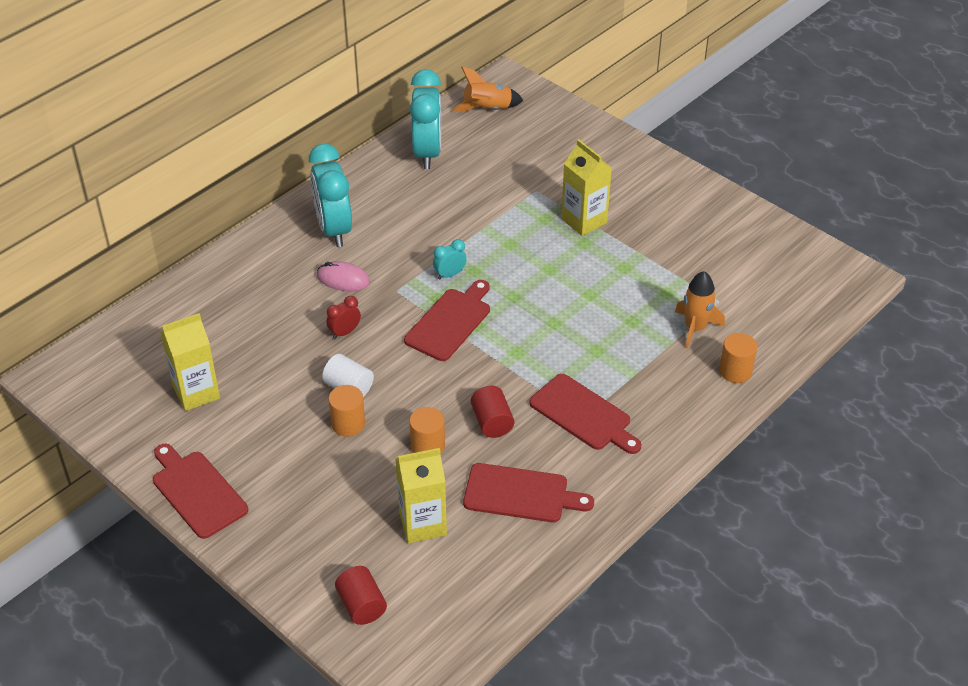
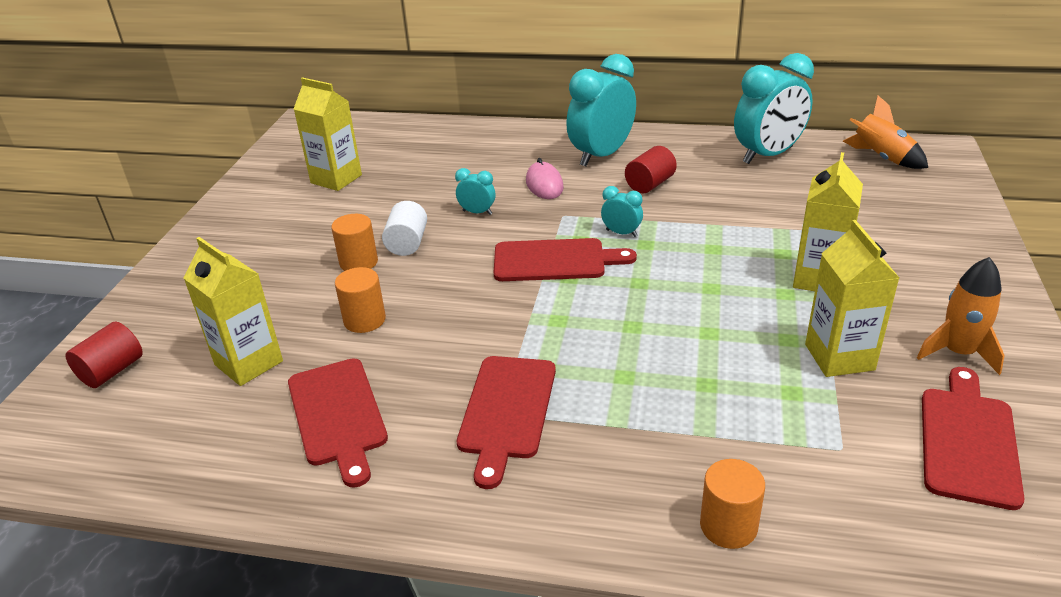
camera: 60 degrees right, 10 degrees down
(197, 491) = (219, 225): red cutting board -> red cutting board (968, 441)
(344, 332) = (477, 212): red clock -> turquoise clock
(492, 422) = (434, 347): red cylinder -> red cylinder (650, 184)
(656, 258) = (839, 357): none -> yellow carton
(695, 328) = (762, 447): orange rocket -> orange rocket (958, 352)

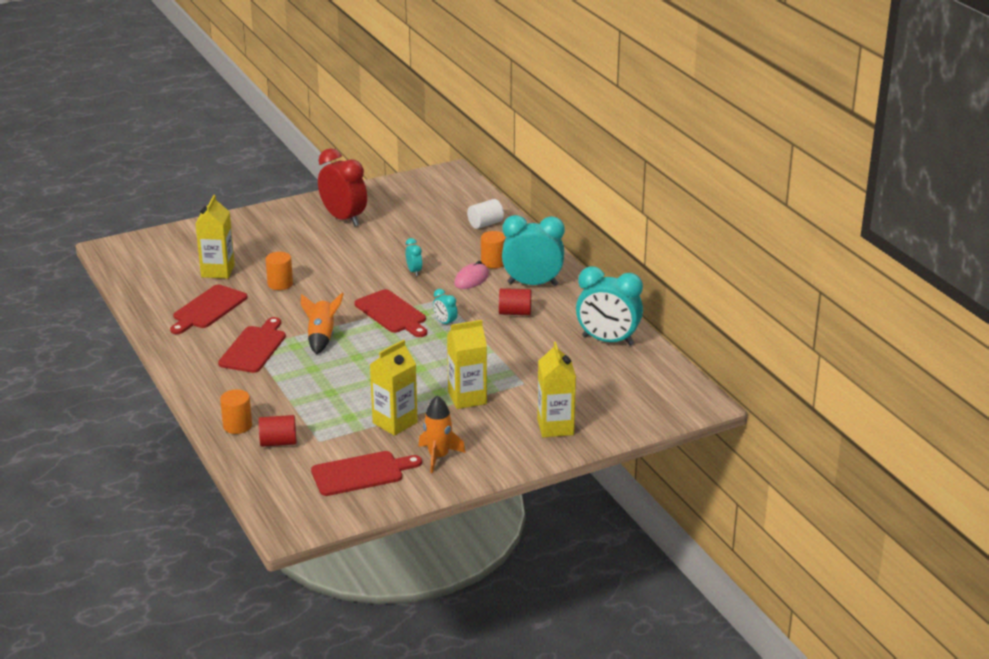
camera: 50 degrees right, 5 degrees down
(112, 371) = (177, 242): red cylinder -> red cylinder (278, 442)
(286, 215) = (344, 219): none -> red clock
(336, 179) = (398, 214): yellow carton -> yellow carton (555, 427)
(358, 262) = (325, 260): orange cylinder -> orange cylinder (493, 262)
(407, 243) = (358, 265): white cylinder -> white cylinder (485, 224)
(506, 411) = (254, 348): red cutting board -> red cutting board turned 135 degrees clockwise
(621, 233) = (445, 323): turquoise clock -> turquoise clock turned 150 degrees clockwise
(881, 158) = (657, 383): orange rocket -> orange rocket (321, 337)

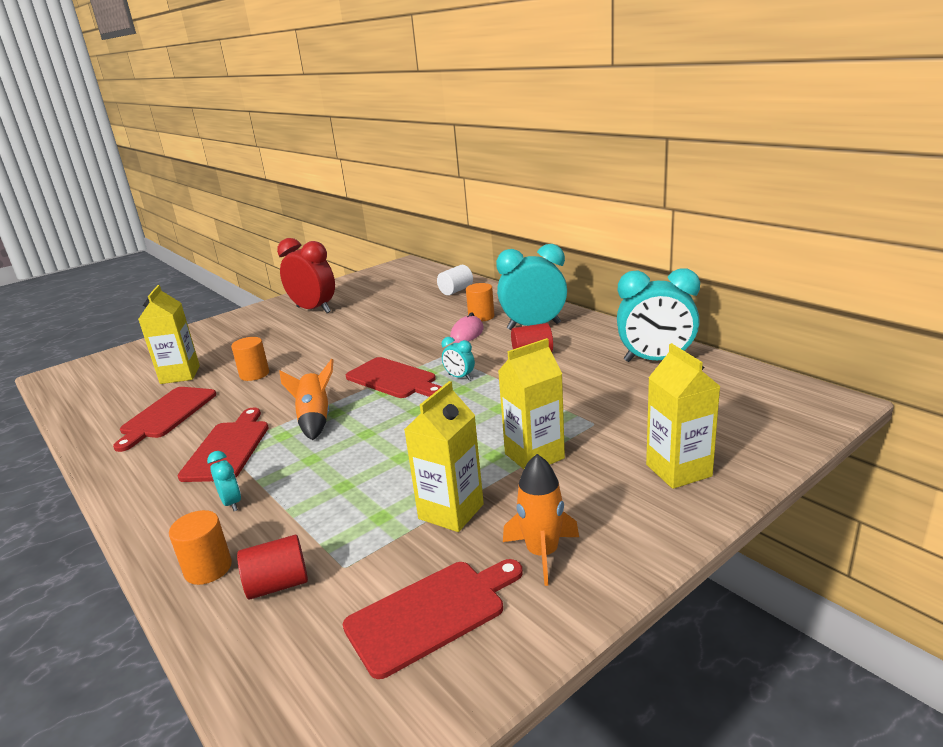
camera: 10 degrees left, 5 degrees down
(414, 271) = (402, 338): turquoise clock -> turquoise clock (232, 503)

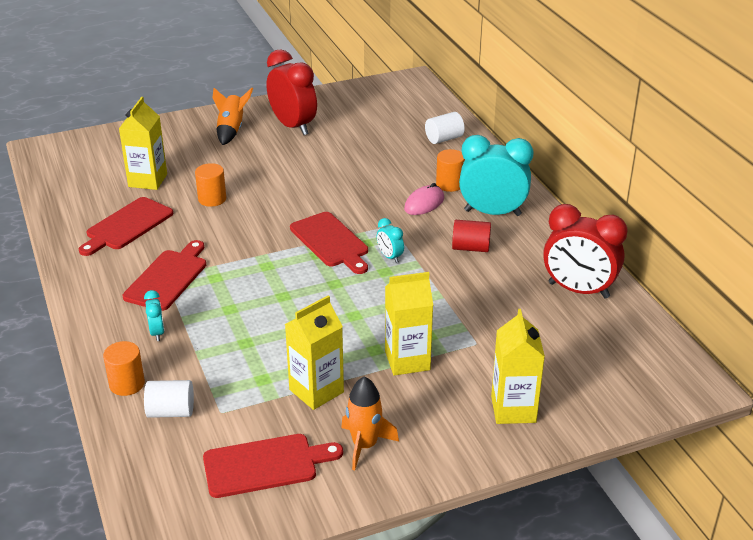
camera: 15 degrees right, 10 degrees up
(278, 584) = (171, 411): red cylinder -> white cylinder
(315, 420) = (246, 268): orange rocket -> orange rocket (231, 130)
(655, 360) = (578, 290): turquoise clock -> red clock

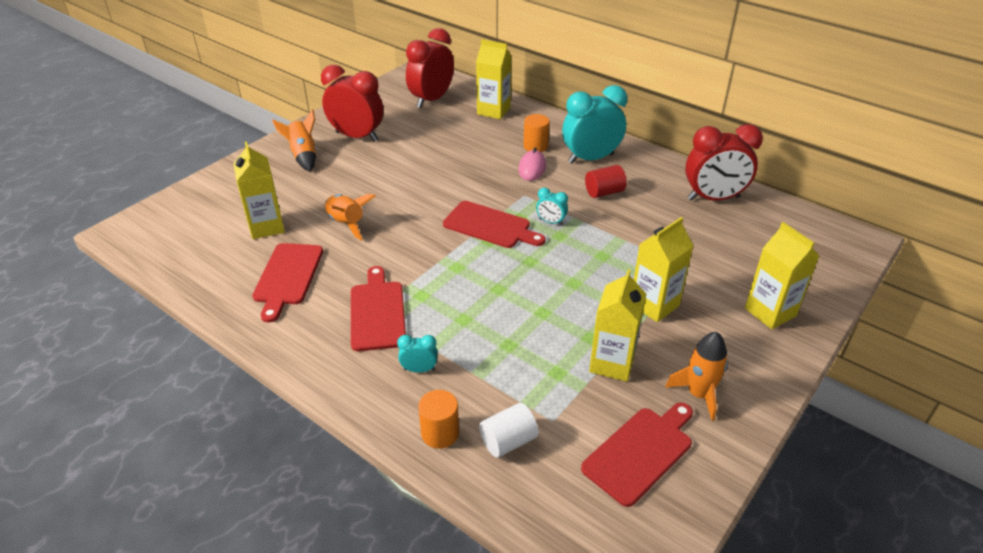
camera: 30 degrees left, 5 degrees up
(157, 333) = (419, 369): turquoise clock -> turquoise clock turned 45 degrees counterclockwise
(212, 199) = (346, 224): orange cylinder -> orange rocket
(395, 111) = (431, 100): none -> red clock
(444, 139) = (493, 111): white cylinder -> yellow carton

